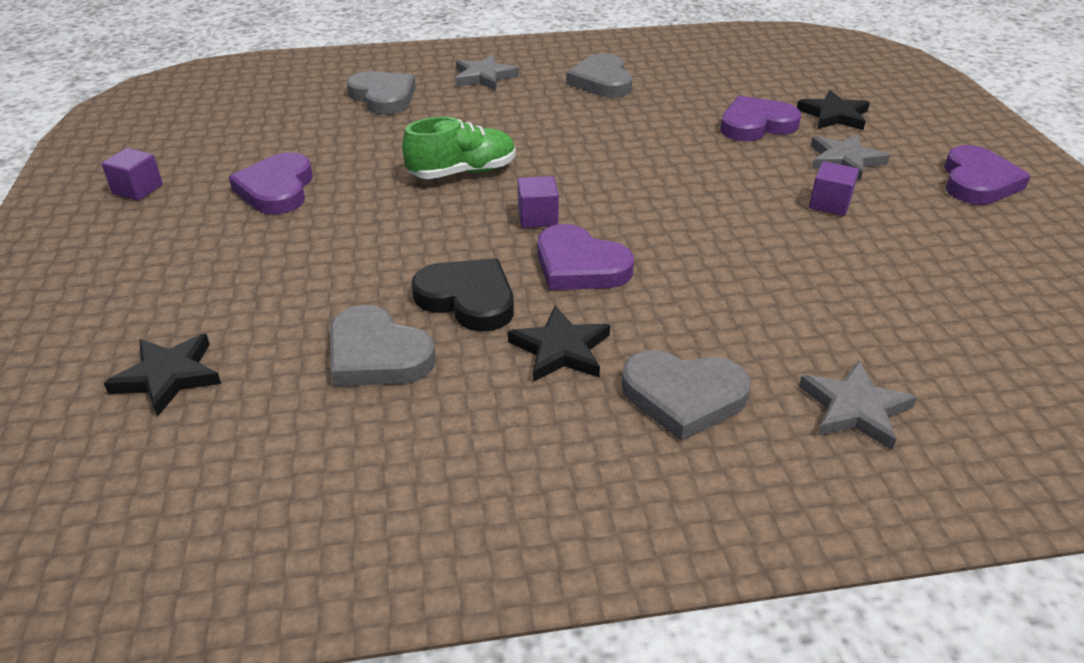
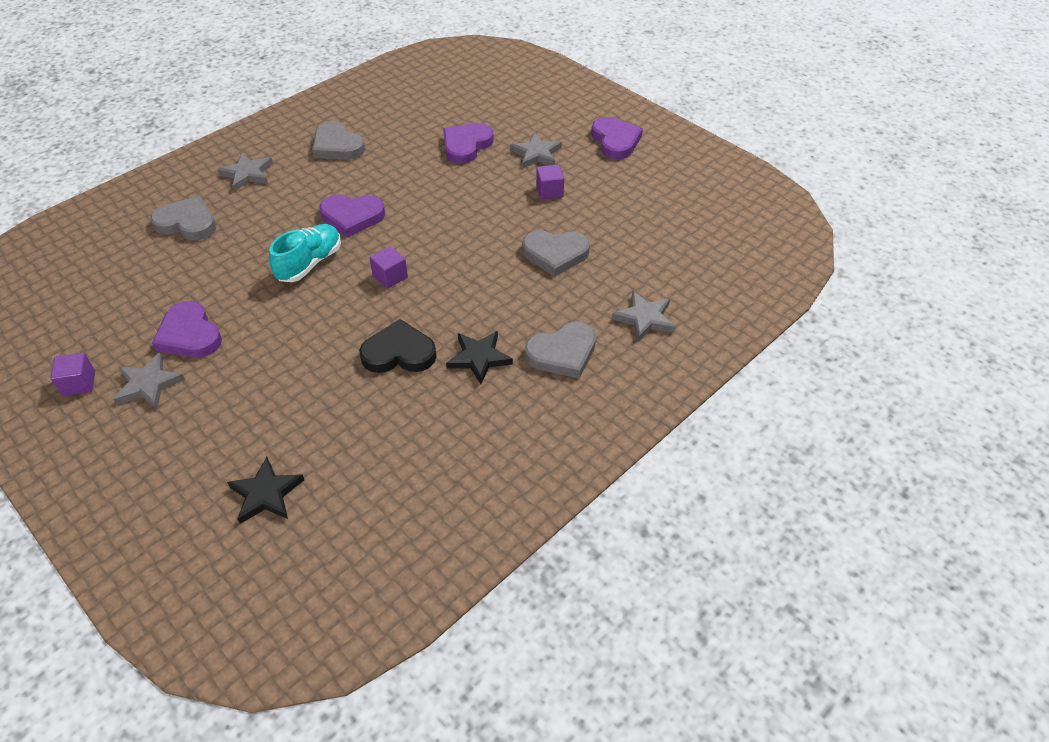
camera: 35 degrees left, 10 degrees up
(191, 216) = (148, 384): none -> grey star
(377, 355) = (379, 414): grey heart -> grey heart (555, 254)
(463, 172) = (310, 263): green shoe -> turquoise shoe
(579, 266) = (444, 299): purple heart -> purple heart (352, 217)
(834, 115) = (507, 119): black star -> none

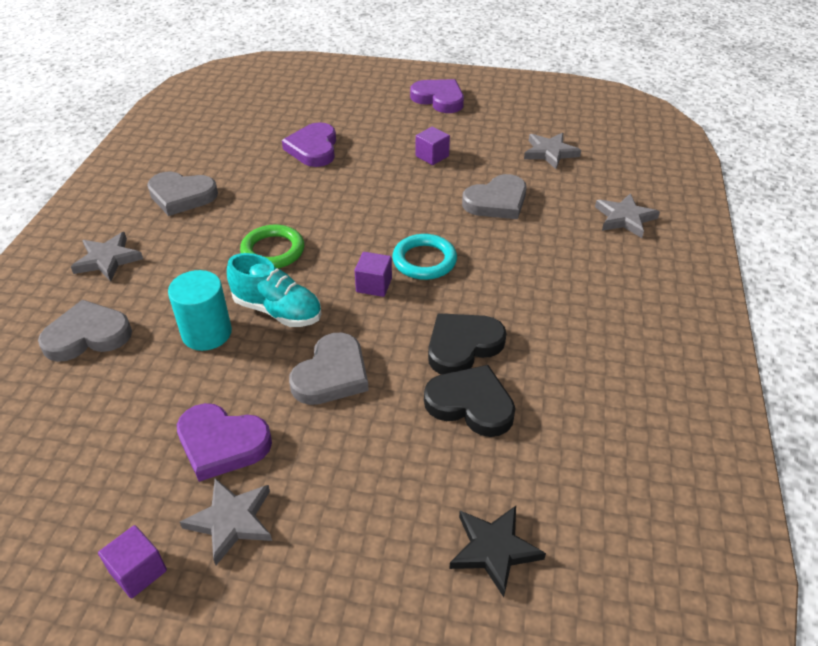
camera: 35 degrees left, 5 degrees down
(253, 257) = (207, 333): none -> turquoise cylinder
(310, 263) = (278, 311): turquoise shoe -> turquoise shoe turned 120 degrees clockwise
(352, 217) = (273, 251): purple heart -> green ring
(357, 396) = (471, 404): none -> black heart
(445, 275) = (424, 260): none -> turquoise ring
(479, 358) = (537, 313): black star -> none
(536, 154) = (385, 132): grey star -> grey star (550, 153)
(562, 353) = (598, 275): grey heart -> grey heart (332, 374)

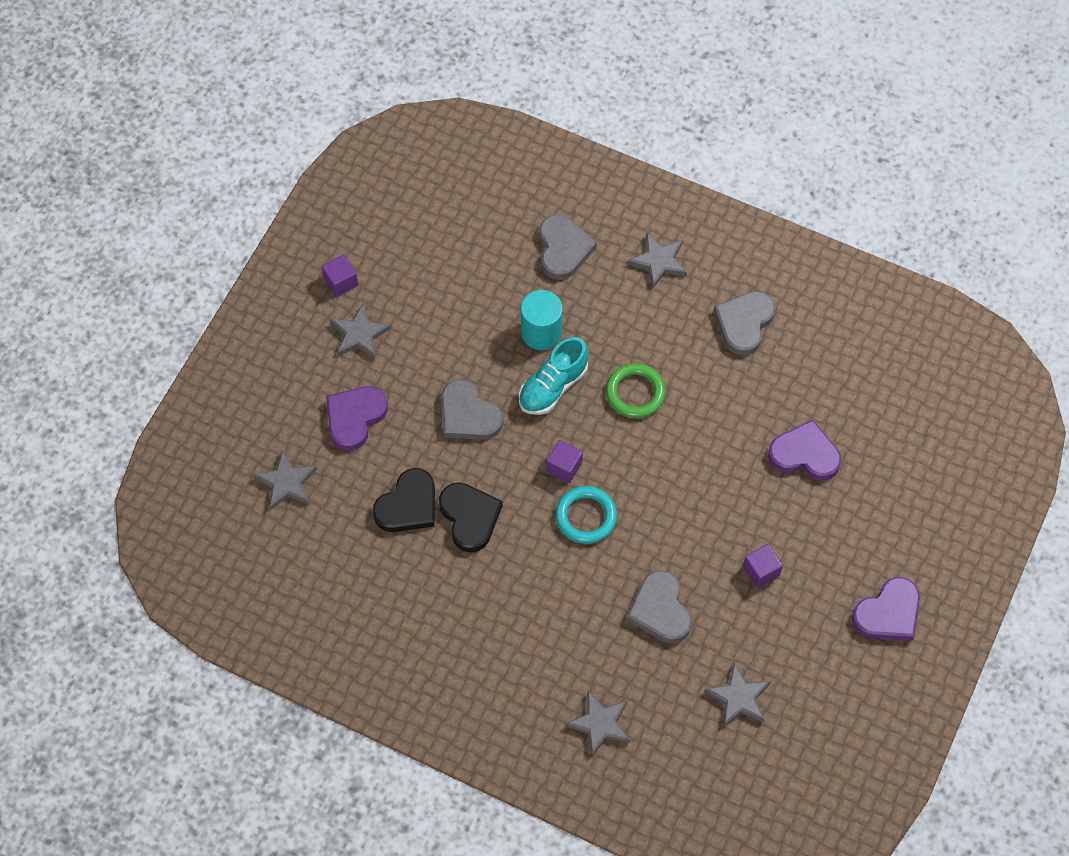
camera: 105 degrees right, 20 degrees up
(222, 444) = (424, 334): purple heart -> purple heart (355, 418)
(494, 549) = (286, 483): black star -> grey star

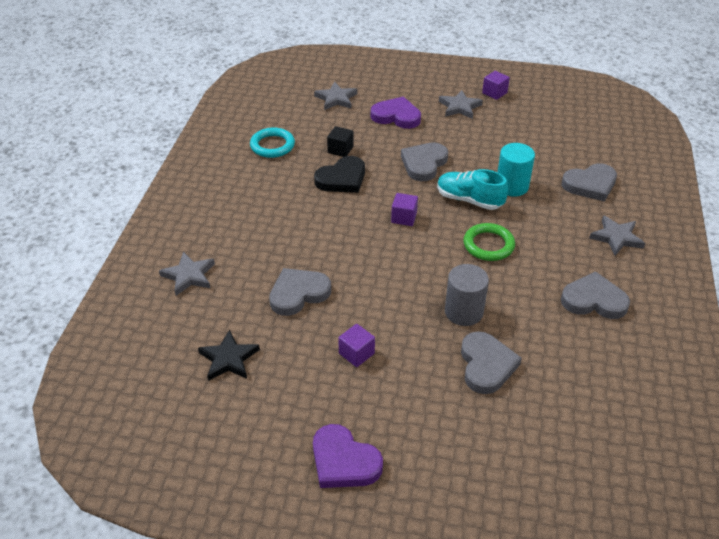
camera: 75 degrees right, 20 degrees down
(408, 505) = (340, 150): black heart -> black cube
(586, 517) = (366, 237): turquoise ring -> turquoise ring (272, 145)
(729, 451) = (463, 312): none -> grey cylinder
(738, 698) = (229, 359): grey star -> black star
(805, 454) = (486, 365): purple heart -> grey heart

